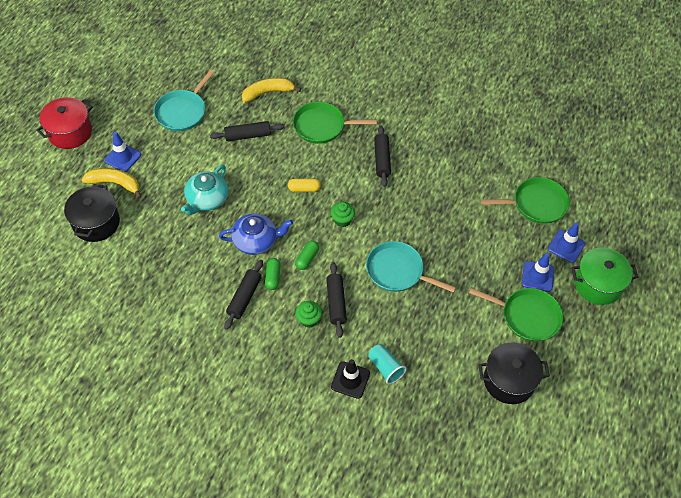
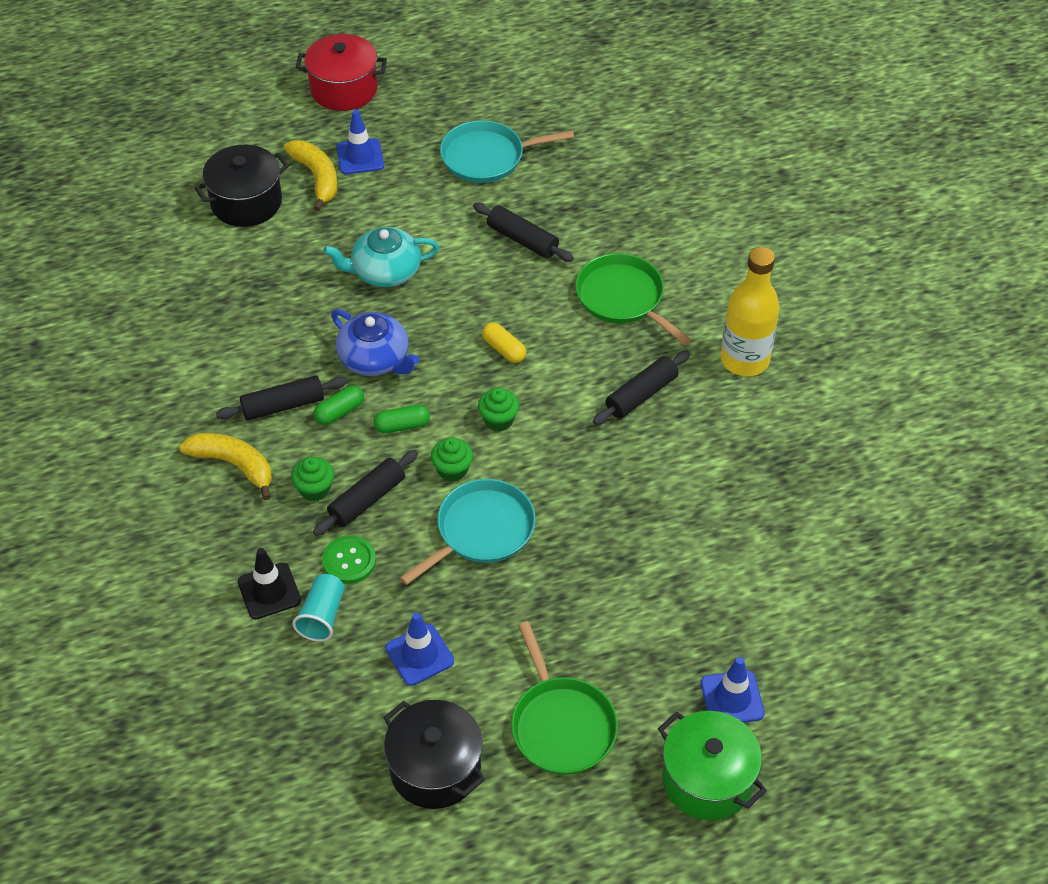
camera: 50 degrees right, 5 degrees down
(268, 93) = (612, 210): yellow banana -> yellow banana (234, 465)
(352, 257) = (452, 470): none -> green cupcake
(364, 334) = (349, 561): none -> green button
(397, 271) = (481, 530): turquoise pan -> turquoise pan turned 60 degrees clockwise
(400, 112) = (744, 360): none -> yellow bottle
(536, 204) = (767, 615): green pan -> none
(537, 276) = (641, 695): blue traffic cone -> blue traffic cone (419, 655)

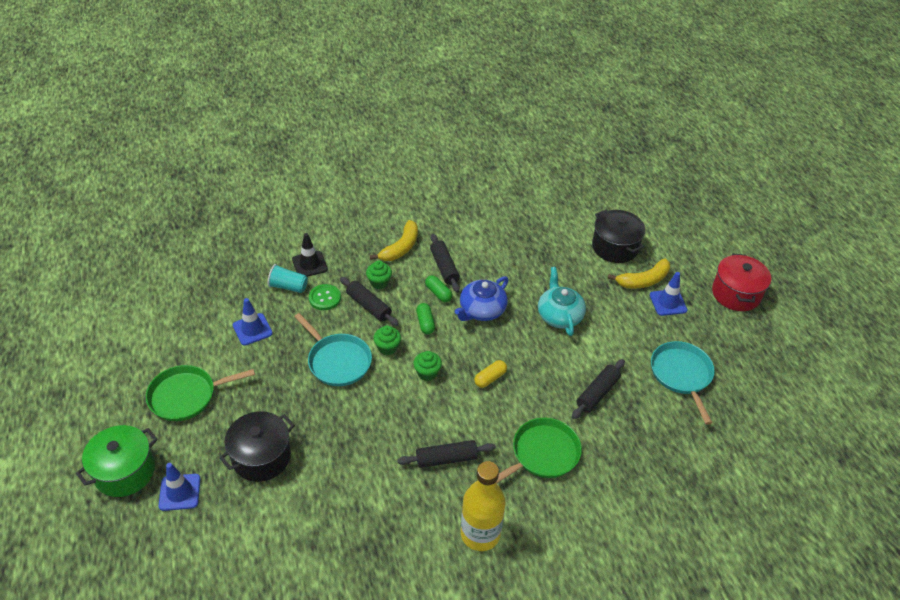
camera: 90 degrees right, 5 degrees down
(435, 768) = (175, 335): black pot -> black pot (261, 457)
(641, 395) = (446, 459): black rolling pin -> black rolling pin turned 60 degrees counterclockwise

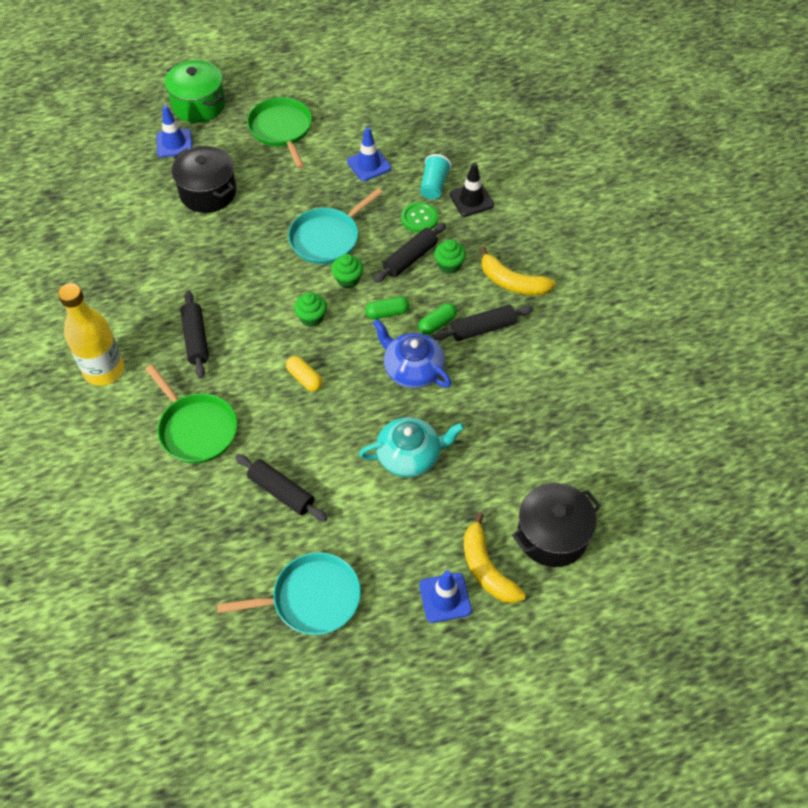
camera: 90 degrees right, 10 degrees up
(736, 294) = (473, 703): red pot -> none

